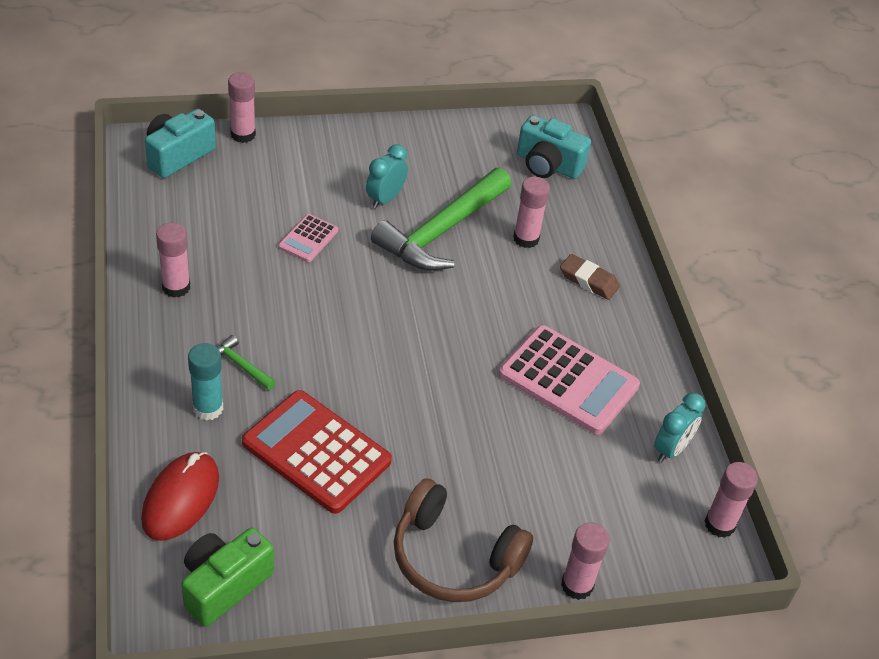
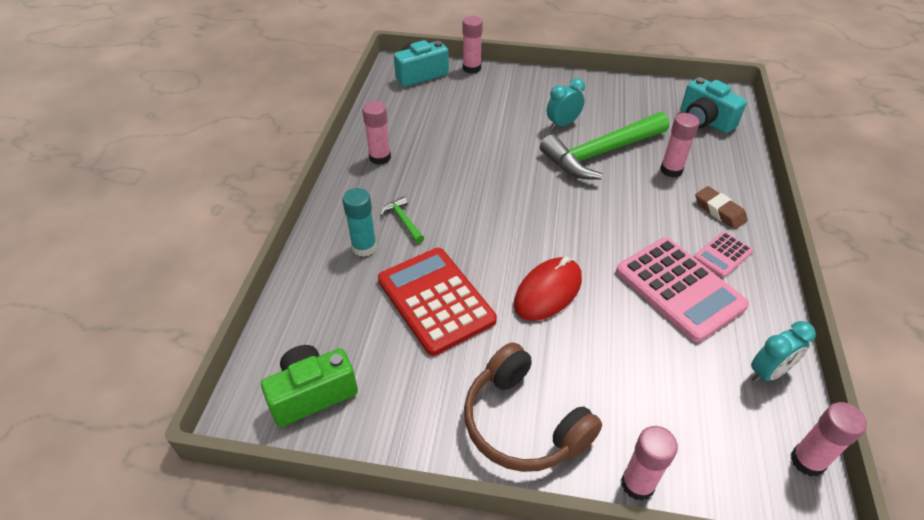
camera: 25 degrees right, 0 degrees up
(181, 499) = (311, 312): red mouse -> red mouse (548, 292)
(308, 239) = (492, 141): pink calculator -> pink calculator (722, 255)

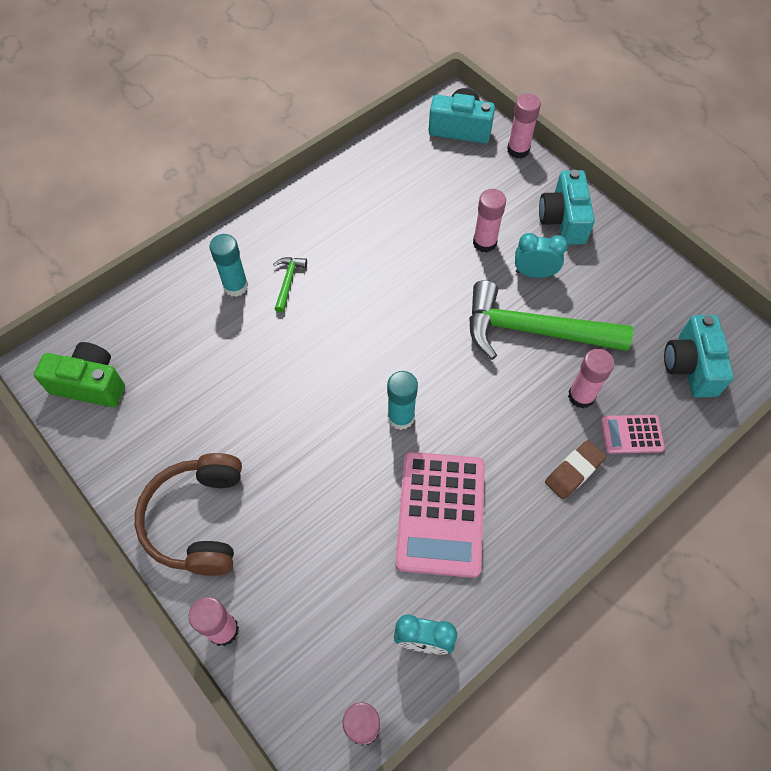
camera: 40 degrees right, 15 degrees up
(380, 157) = (332, 203): pink glue stick -> pink glue stick (484, 242)
(436, 300) = (240, 373): red calculator -> none
(544, 89) = (563, 220): none -> turquoise camera
(548, 292) = (330, 431): red mouse -> none
(583, 251) = (401, 417): none -> turquoise glue stick
(719, 211) = (574, 471): brown eraser -> brown eraser turned 45 degrees clockwise
(722, 255) = (520, 514): pink calculator -> pink calculator (631, 434)

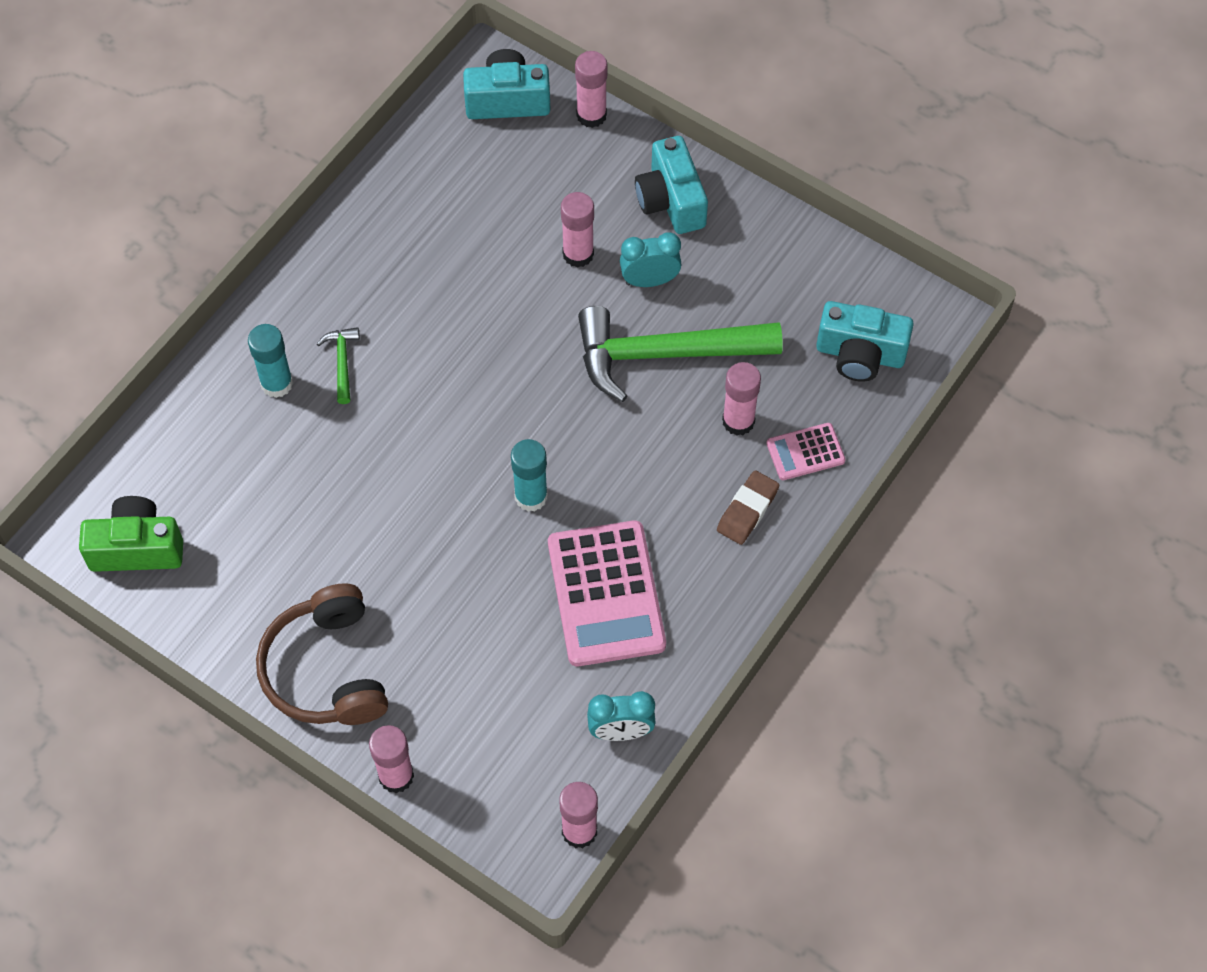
camera: 15 degrees left, 0 degrees up
(690, 366) = (860, 354): turquoise camera -> turquoise camera turned 60 degrees counterclockwise

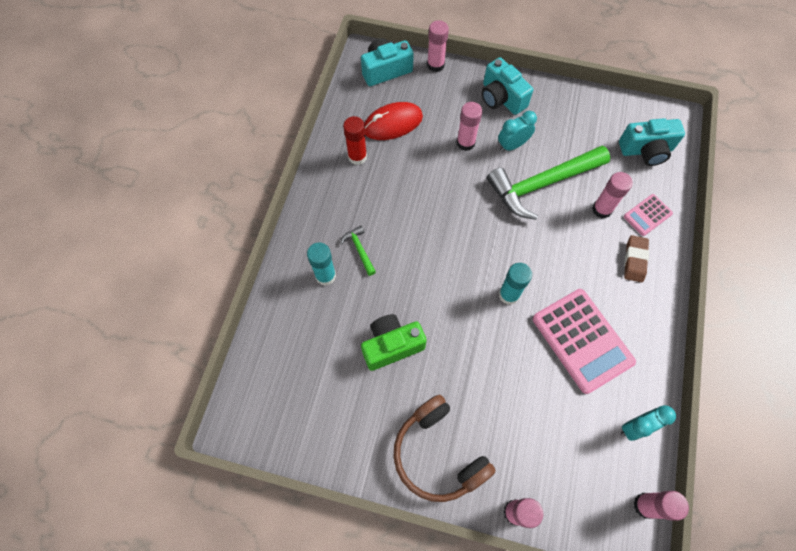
camera: 20 degrees left, 5 degrees up
(137, 548) = (281, 414): green camera -> green camera (391, 345)
(401, 224) = (357, 157): none -> red glue stick
(479, 189) = (393, 123): none -> red mouse

